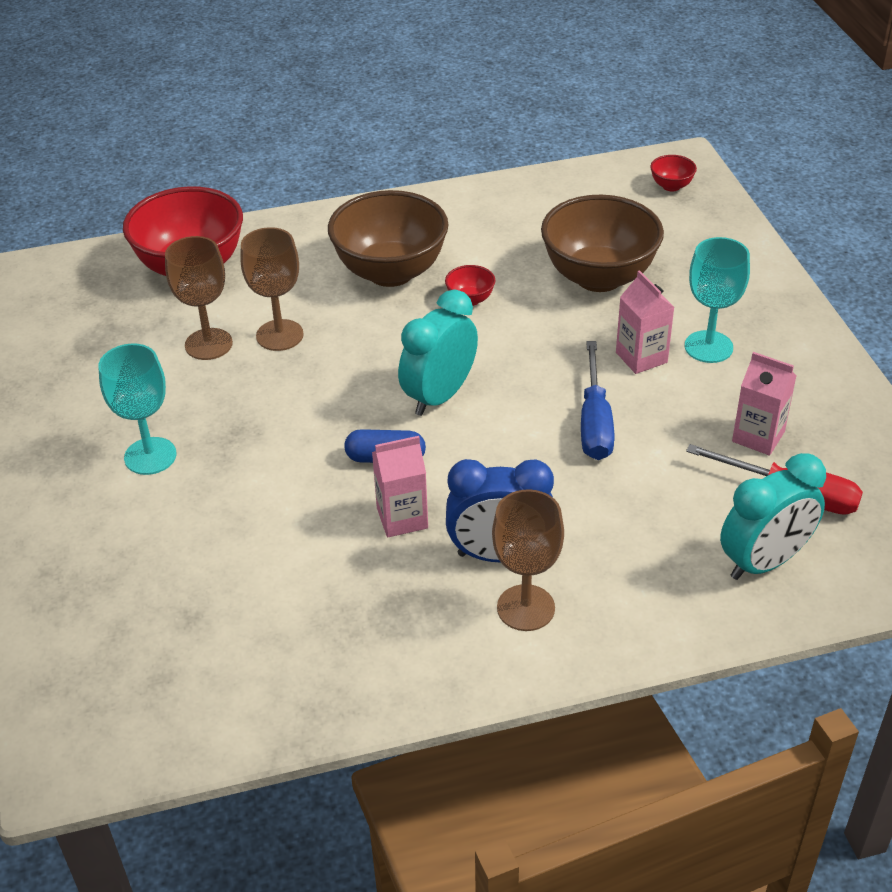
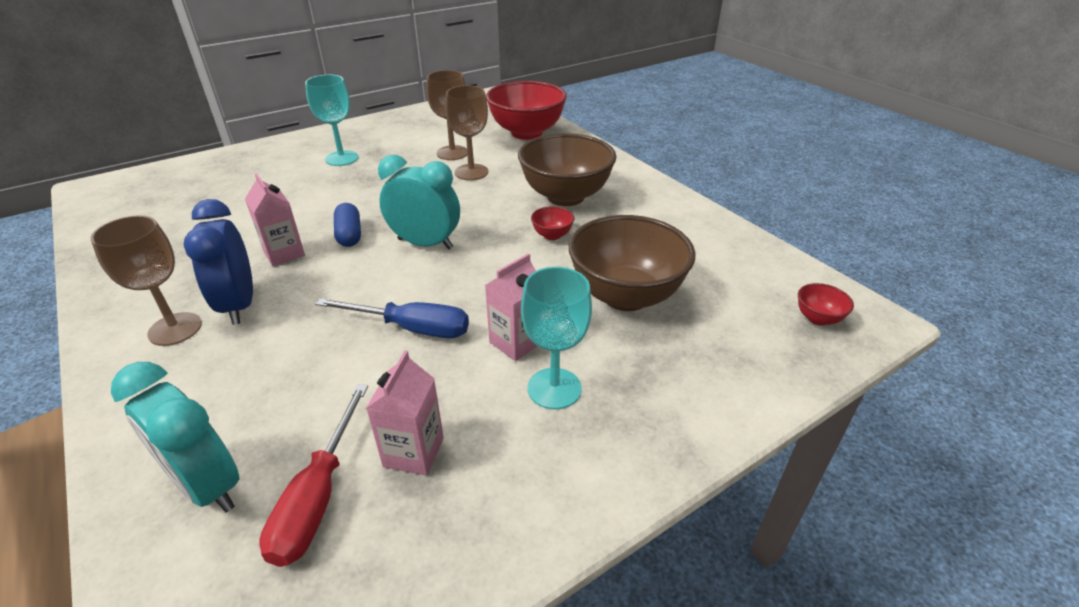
camera: 70 degrees right, 5 degrees down
(595, 422) = (411, 328): blue screwdriver -> blue screwdriver turned 150 degrees counterclockwise

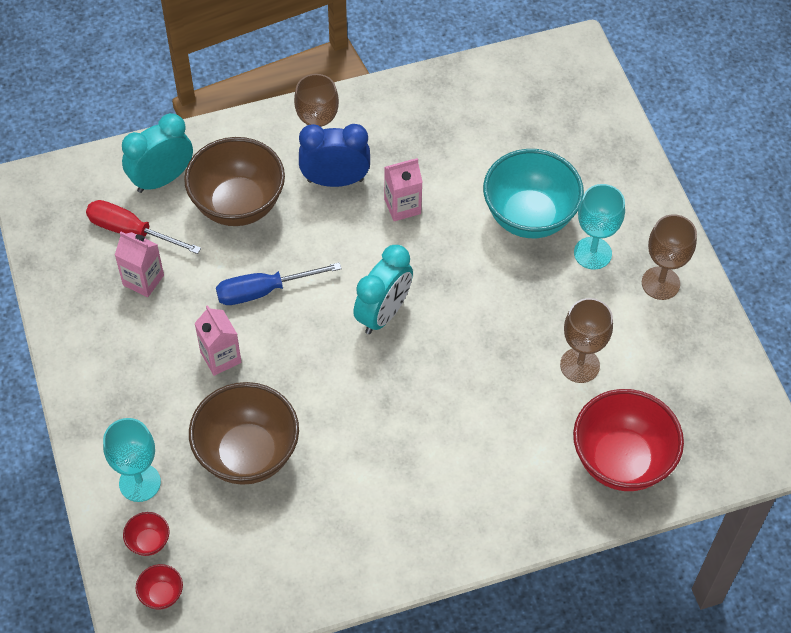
camera: 105 degrees right, 20 degrees up
(301, 187) = (529, 217): none -> turquoise bowl
(349, 235) = (419, 255): blue capsule -> none
(411, 328) = (264, 291): blue screwdriver -> blue screwdriver turned 45 degrees clockwise
(471, 172) = (522, 376): brown goblet -> brown goblet (660, 283)
(552, 235) = (363, 423): red bowl -> red bowl (149, 542)
(554, 388) = (164, 370): turquoise goblet -> turquoise goblet (140, 482)
(565, 196) = (436, 457): brown bowl -> brown bowl (238, 205)

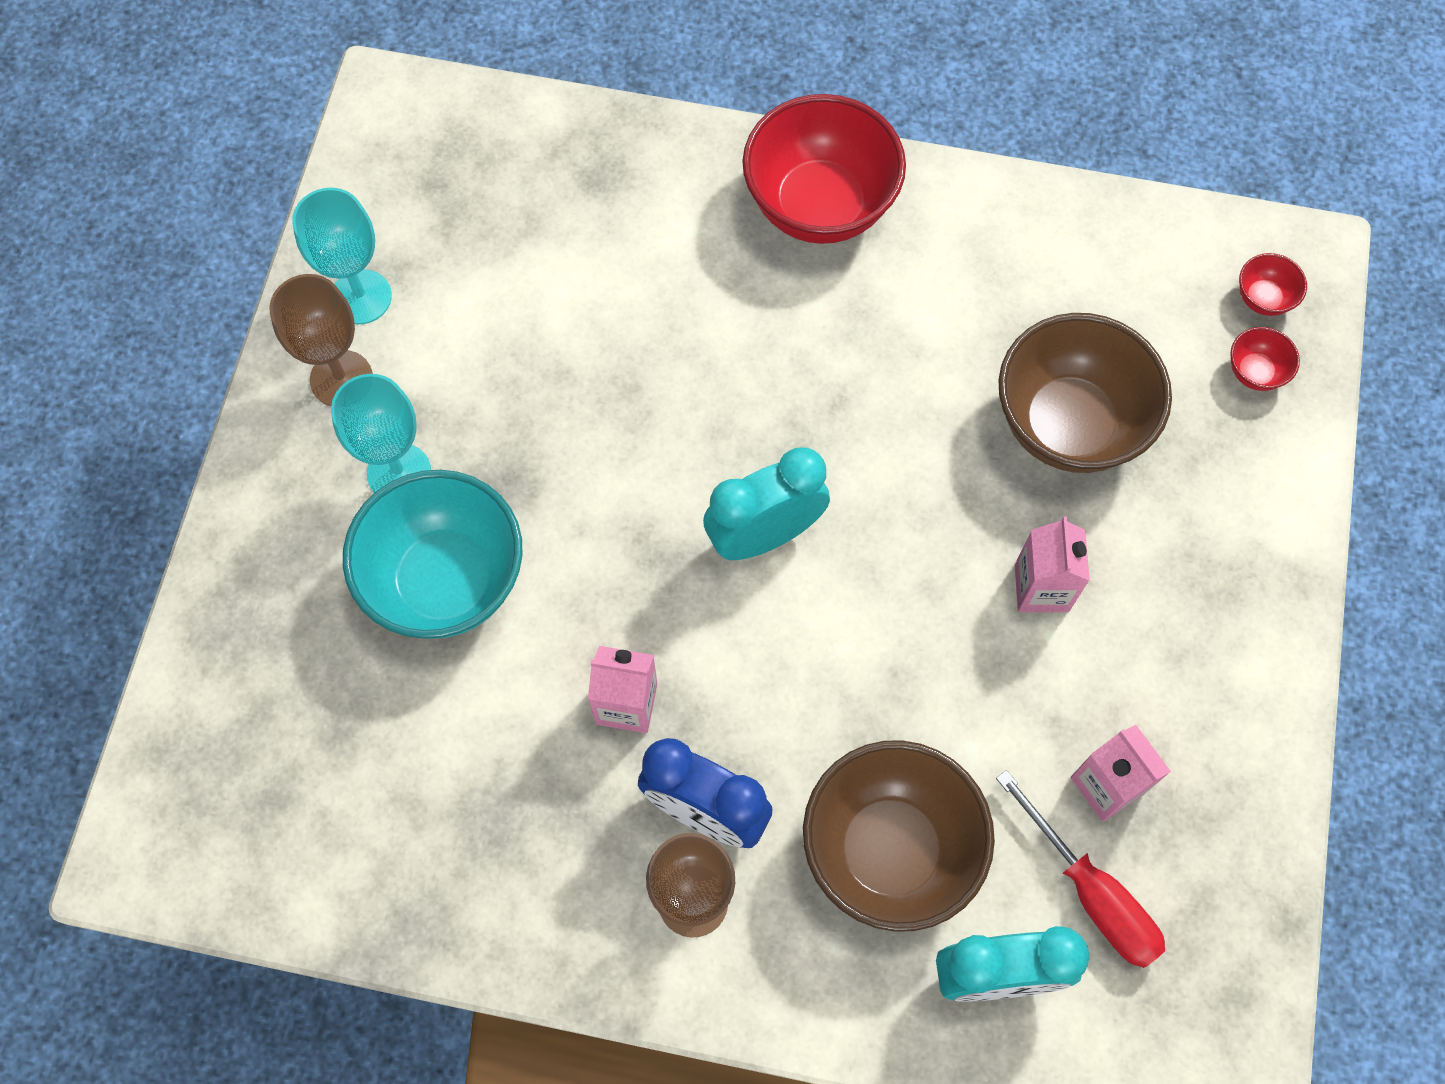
camera: 150 degrees left, 10 degrees up
(140, 482) = (1237, 458): turquoise goblet -> turquoise goblet (361, 297)
(264, 291) = (924, 666): blue screwdriver -> none
(579, 365) = (541, 321): brown goblet -> none
(621, 460) = (580, 177): red bowl -> red bowl (819, 206)

